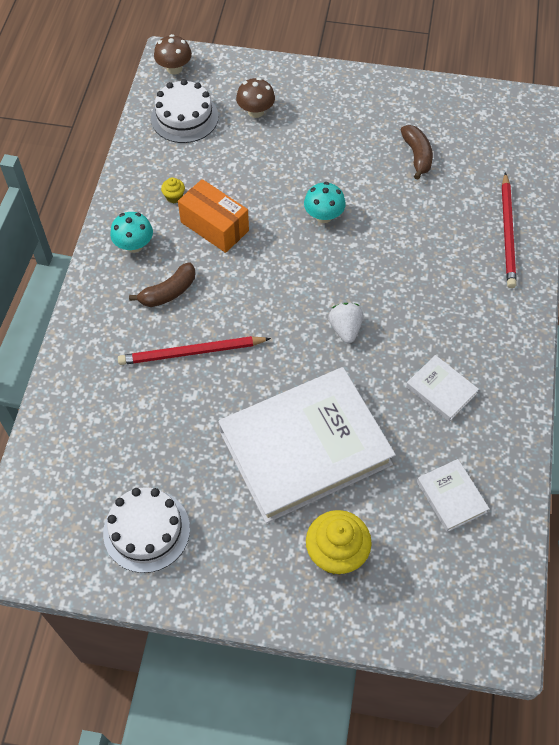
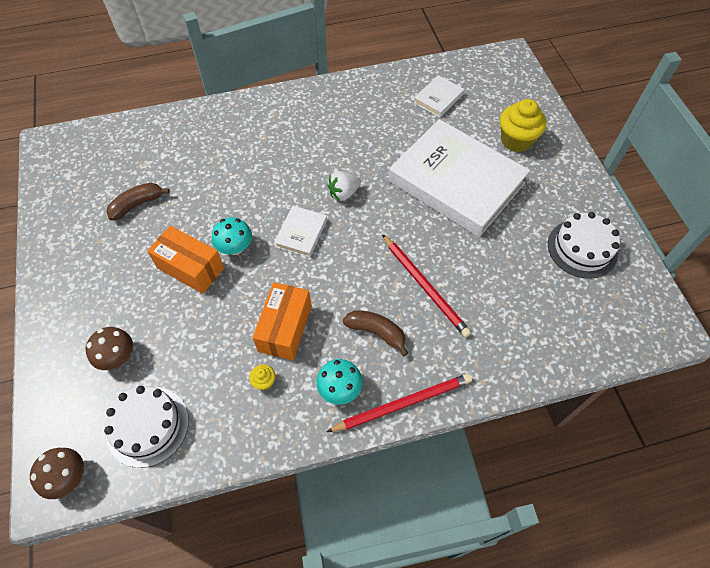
camera: 115 degrees left, 0 degrees up
(318, 177) = (190, 268): none -> orange box
(441, 390) = (363, 125): white book -> white book (301, 233)
(507, 233) = (202, 126): red pencil -> red pencil (403, 403)

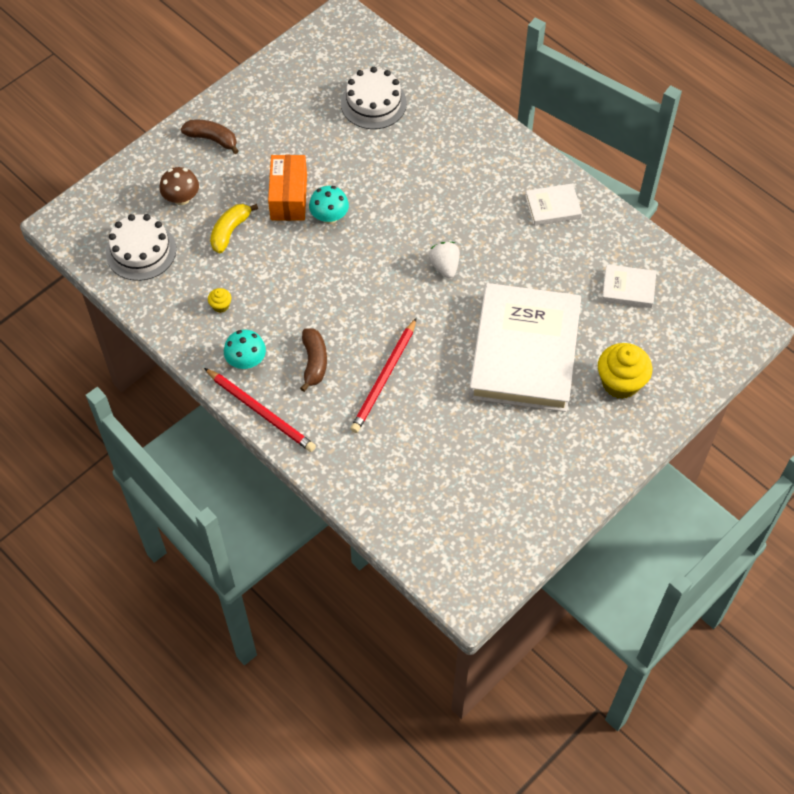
camera: 60 degrees right, 0 degrees up
(68, 477) = (78, 227): brown mushroom -> none
(137, 204) = (324, 122): brown banana -> brown banana (212, 139)
(188, 333) = (230, 231): none -> yellow banana
(285, 328) = (276, 294): orange box -> none
(301, 233) = (377, 257): white book -> white book (553, 207)
(343, 193) = (444, 266): white strawberry -> white strawberry turned 45 degrees clockwise
(582, 248) = (516, 492): white cake -> white cake (373, 103)

